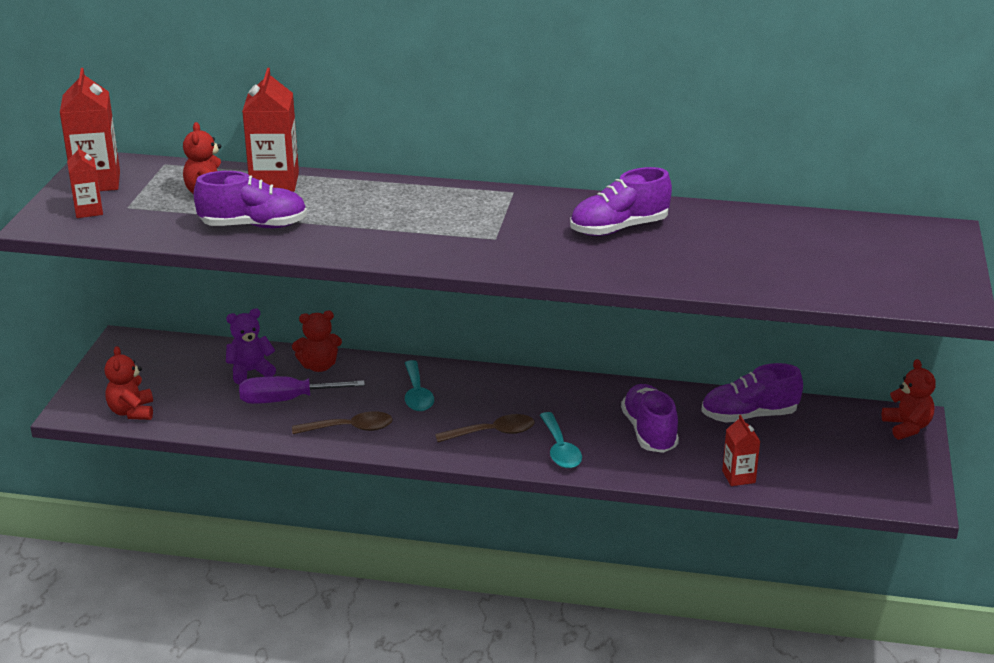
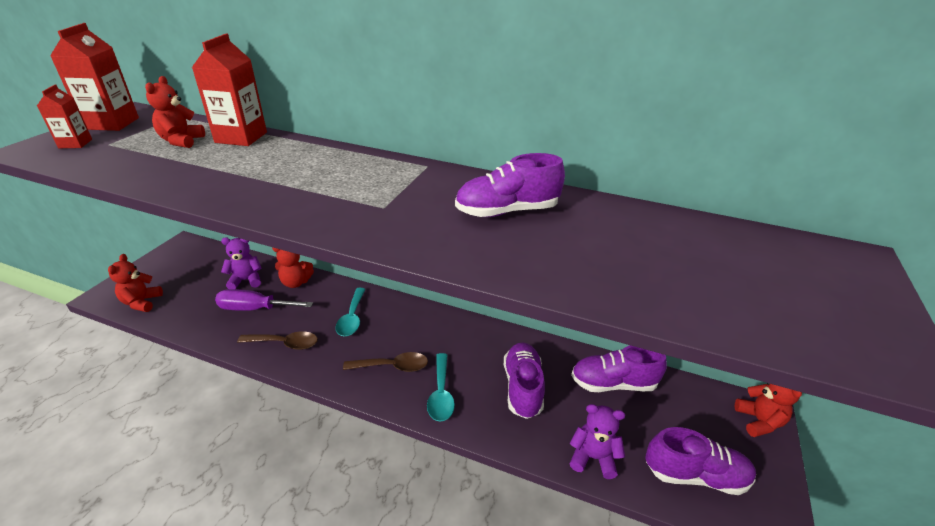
camera: 10 degrees right, 5 degrees up
(254, 226) = (185, 170): purple shoe -> purple shoe (695, 475)
(738, 477) = (593, 457): red carton -> purple teddy bear

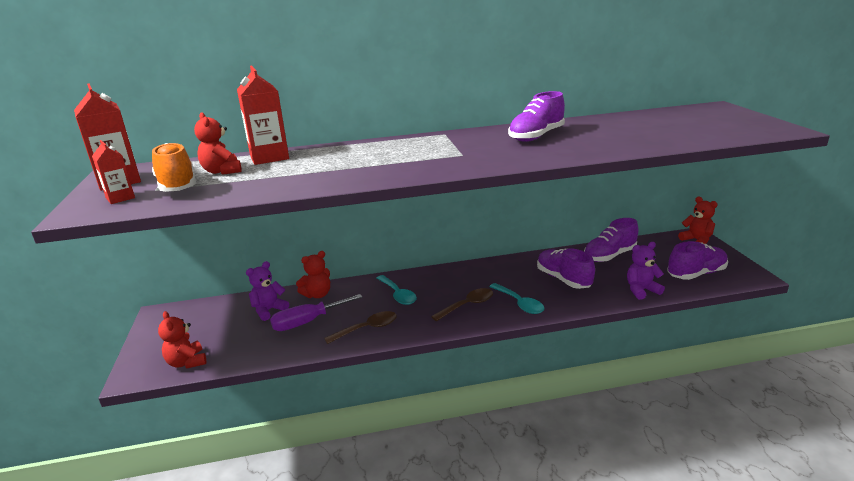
camera: 30 degrees left, 10 degrees down
(126, 146) = (177, 186): none -> orange shoe

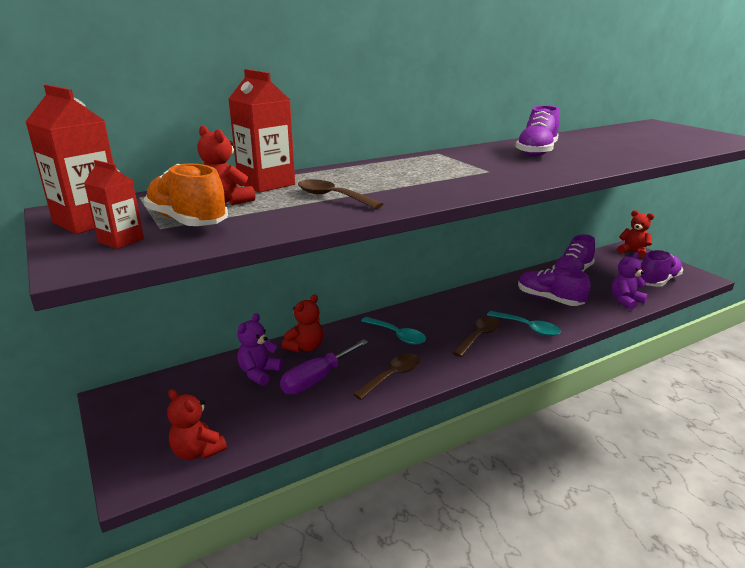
camera: 20 degrees left, 0 degrees up
(301, 172) = (332, 197): none -> brown spoon

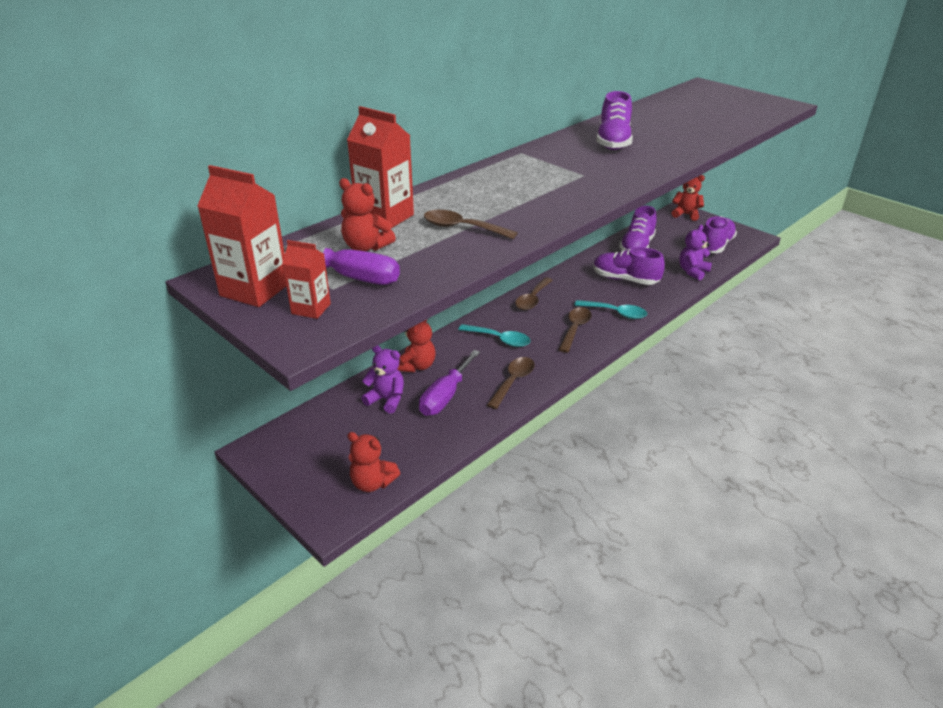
camera: 15 degrees left, 10 degrees up
(187, 221) = (351, 277): orange shoe -> purple screwdriver
(259, 373) = (386, 399): purple teddy bear -> purple teddy bear turned 105 degrees clockwise
(447, 305) = (532, 299): none -> brown spoon

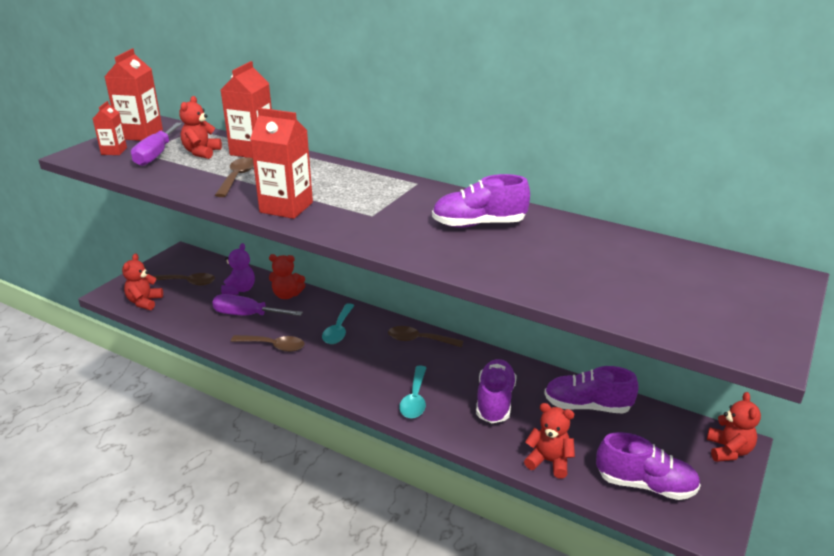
camera: 75 degrees right, 5 degrees down
(553, 207) = (286, 207): none -> red carton
(575, 329) = (372, 373): brown spoon -> brown spoon (187, 282)
(692, 272) = (549, 461): purple teddy bear -> red teddy bear

